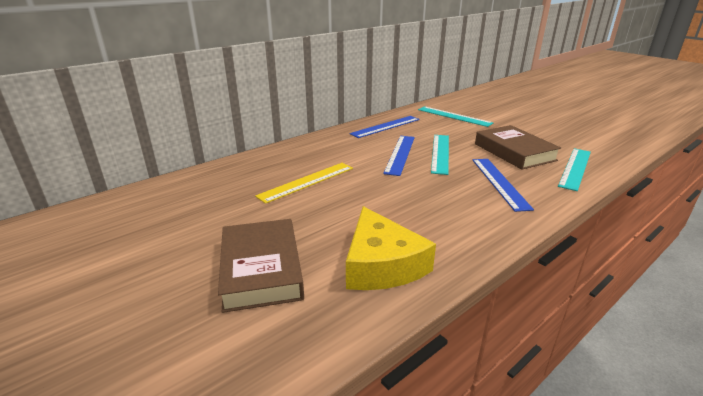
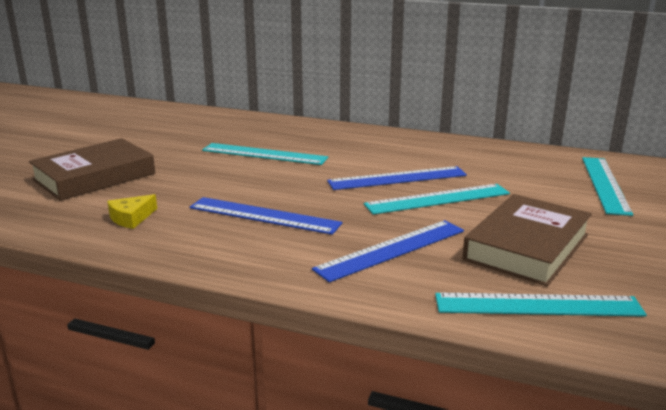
camera: 60 degrees right, 5 degrees down
(307, 182) = (264, 154): yellow ruler -> turquoise ruler
(381, 264) = (131, 218): yellow cheese -> yellow cheese, size x0.46
(386, 126) = (477, 154): blue ruler -> blue ruler (264, 215)

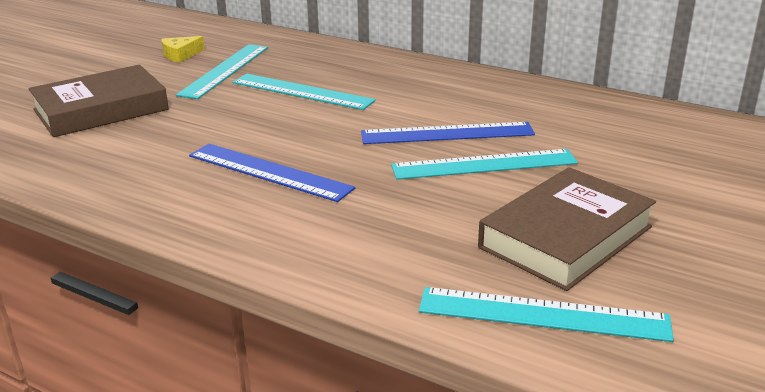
camera: 10 degrees right, 5 degrees up
(131, 218) = (121, 164): yellow cheese -> yellow cheese (180, 55)
(391, 249) = (398, 227): blue ruler -> none
(605, 184) = (709, 159): turquoise ruler -> turquoise ruler (225, 70)

